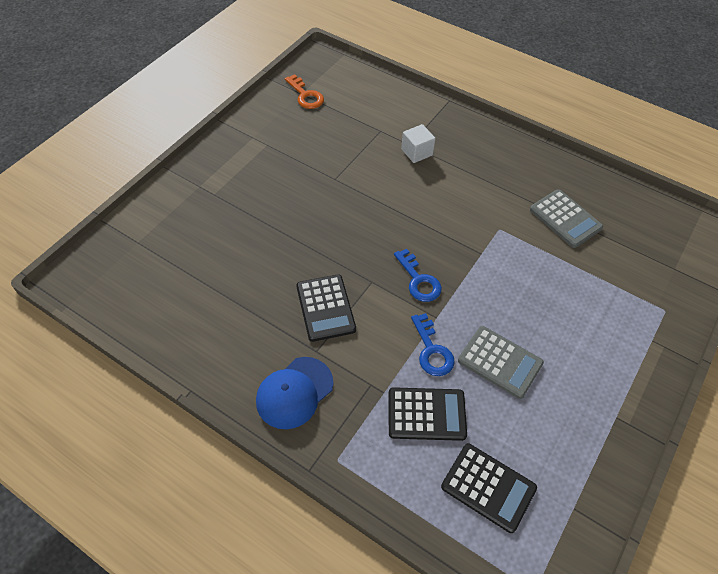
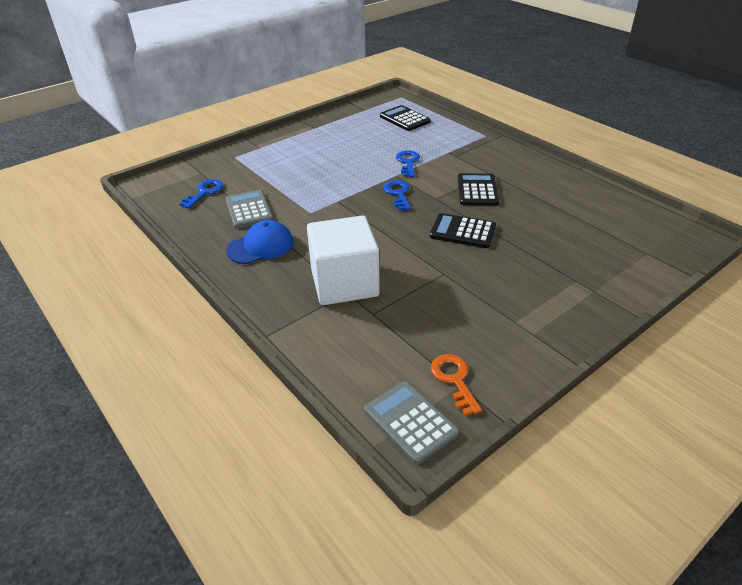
camera: 160 degrees left, 15 degrees down
(294, 392) = (507, 159): blue cap -> blue cap (261, 246)
(416, 152) = (344, 283): white cube -> white cube, size x2.20
(426, 414) = (425, 142): black calculator -> black calculator (462, 231)
(500, 362) = (366, 152): grey calculator -> grey calculator (410, 422)
(636, 235) = (205, 192): none -> blue key

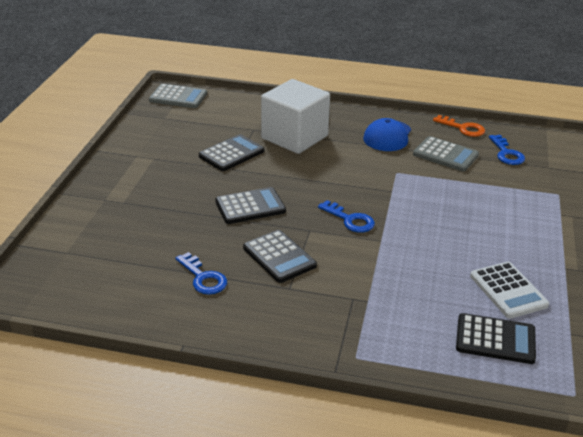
camera: 140 degrees right, 5 degrees down
(363, 130) = (508, 290): none -> white calculator
(408, 162) = (391, 263): blue key -> blue key (203, 278)
(428, 291) = (231, 154): none -> black calculator
(454, 379) = (170, 118): orange key -> orange key (463, 128)

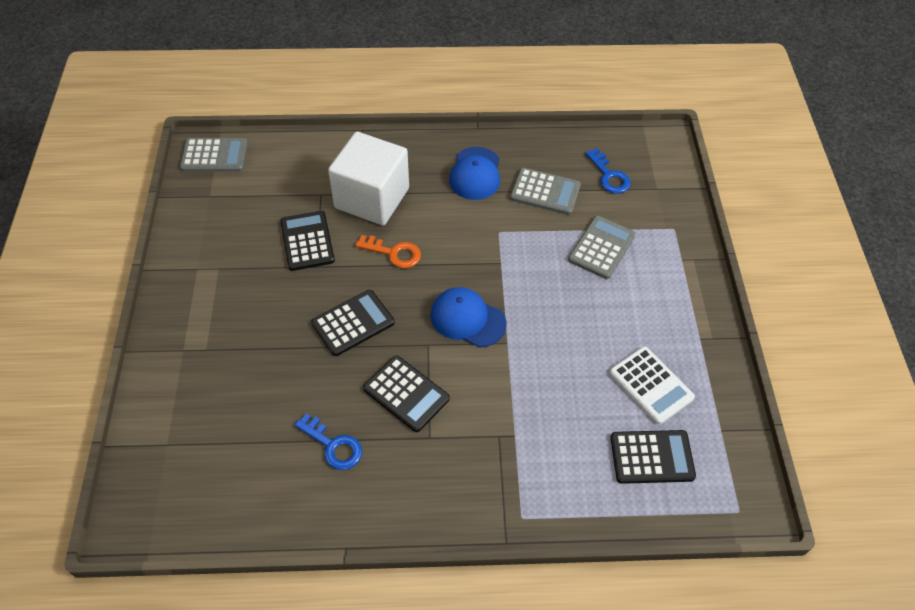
camera: 15 degrees left, 20 degrees up
(231, 154) = (307, 241): black calculator -> black calculator turned 45 degrees counterclockwise
(350, 220) = (467, 319): blue key -> blue cap
(463, 128) = (555, 144): orange key -> orange key (394, 253)
(486, 195) = (601, 247): none -> grey calculator

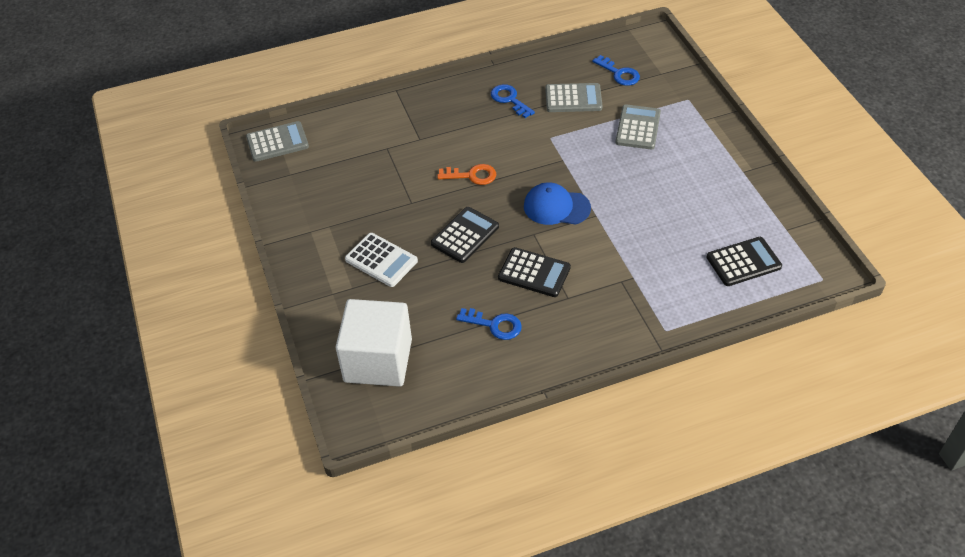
camera: 15 degrees left, 5 degrees down
(307, 241) = (394, 186): black calculator -> none
(372, 198) = (432, 140): white cube -> white cube (378, 360)
(475, 174) = (509, 99): blue cap -> blue key
(651, 385) = (720, 214): white calculator -> white calculator (381, 260)

